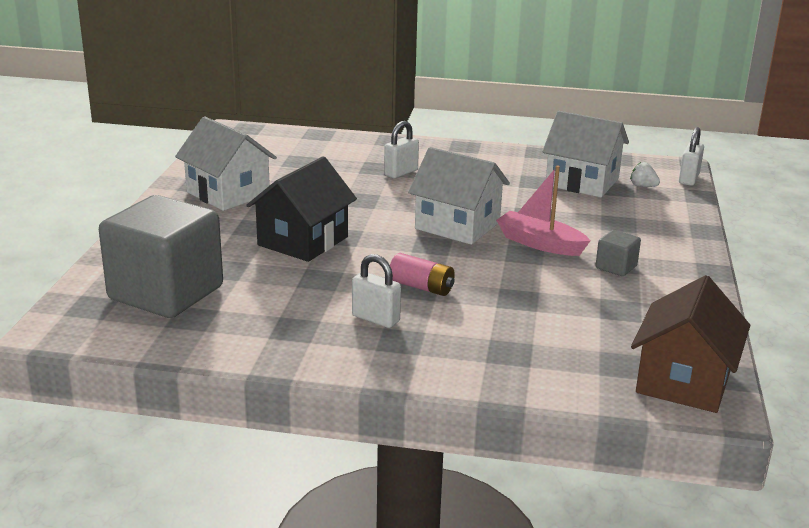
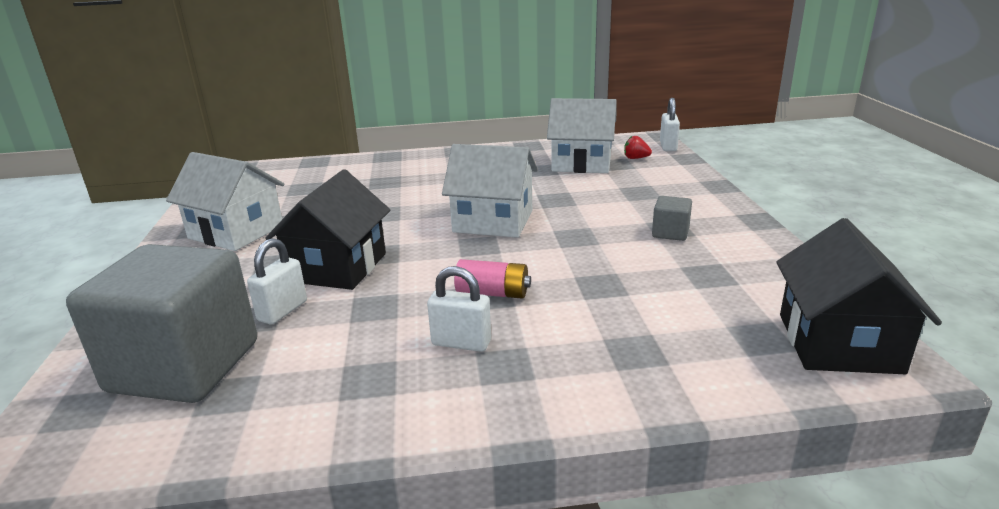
camera: 15 degrees left, 0 degrees up
(401, 173) = (411, 182): white padlock -> white padlock (282, 311)
(540, 243) = (583, 224): pink boat -> none
(643, 186) = (635, 158): white strawberry -> red strawberry
(683, 381) = (838, 343): brown house -> black house

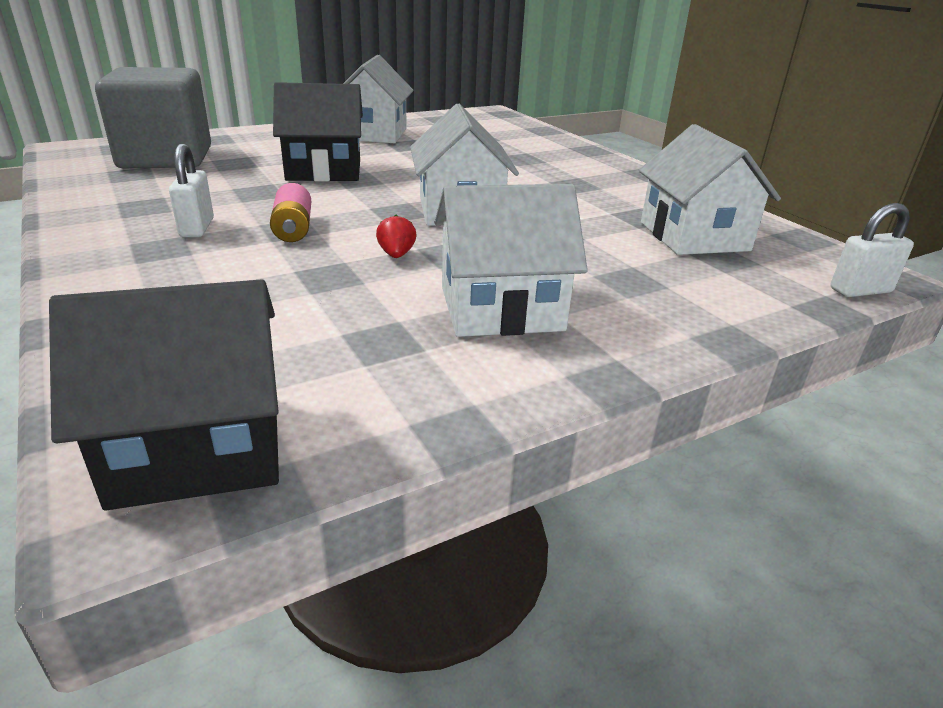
camera: 65 degrees right, 5 degrees up
(282, 311) = (245, 167): white padlock -> none
(635, 158) = (765, 269): red strawberry -> red strawberry (396, 255)
(670, 233) = (501, 308): grey cube -> white house

